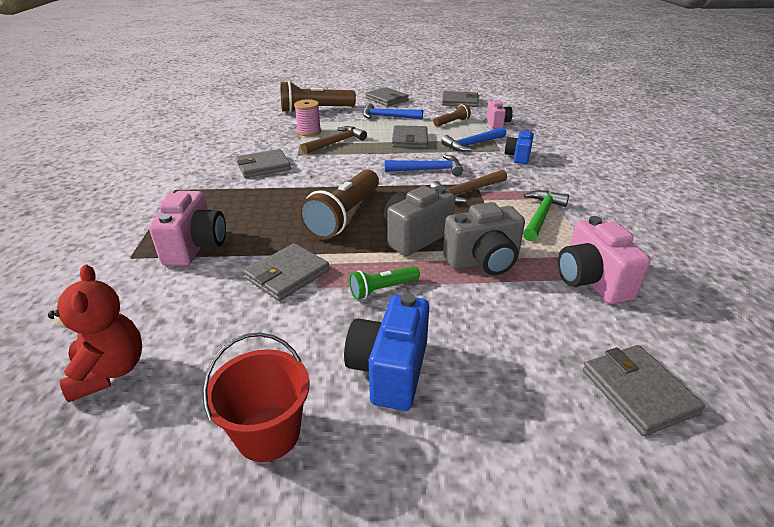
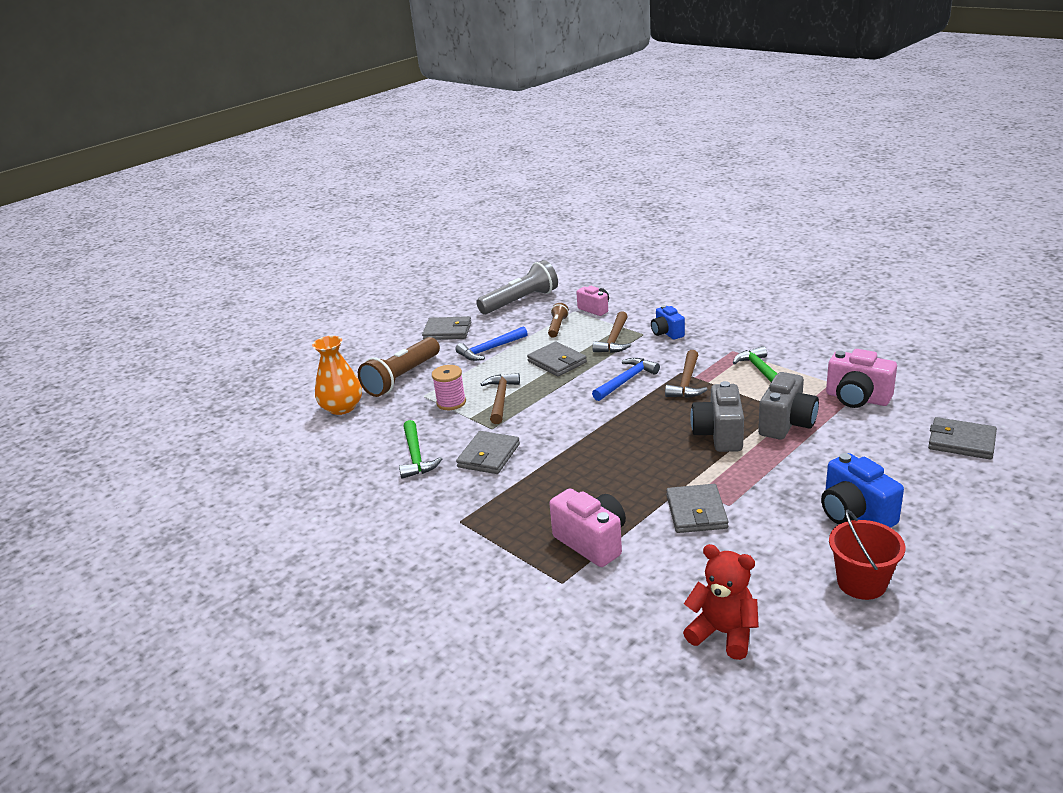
camera: 40 degrees left, 5 degrees down
(234, 147) = (416, 456): none -> green hammer
(260, 110) = (342, 407): none -> orange vase
(344, 216) = (644, 452): brown flashlight -> none
(382, 289) = (767, 479): green flashlight -> none
(459, 101) = (520, 301): grey wallet -> grey flashlight
(472, 144) = (614, 340): blue hammer -> brown hammer

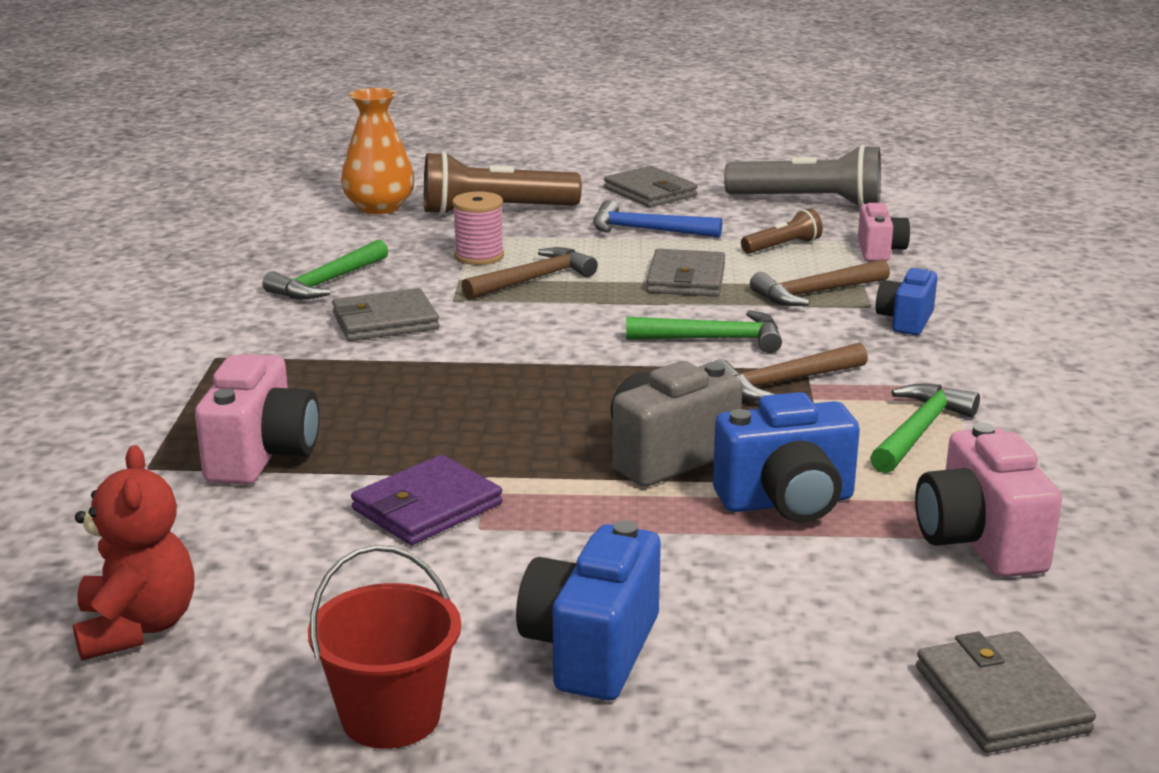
camera: 45 degrees right, 5 degrees down
(626, 380) = (713, 339): blue hammer -> green hammer
(696, 512) = (427, 507): grey wallet -> purple wallet
(786, 424) = (787, 502): grey camera -> blue camera

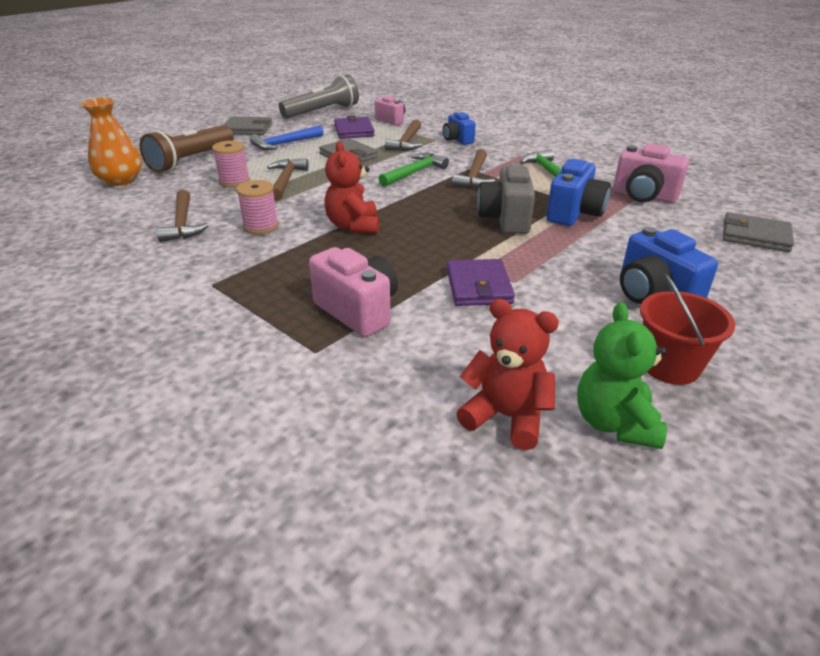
camera: 50 degrees left, 10 degrees up
(198, 708) = (614, 423): none -> green teddy bear
(327, 282) = (183, 224): green hammer -> brown hammer
(385, 321) = (261, 226): grey wallet -> pink spool
(472, 368) = (353, 226): none -> red teddy bear
(782, 246) = (354, 131): brown flashlight -> purple wallet

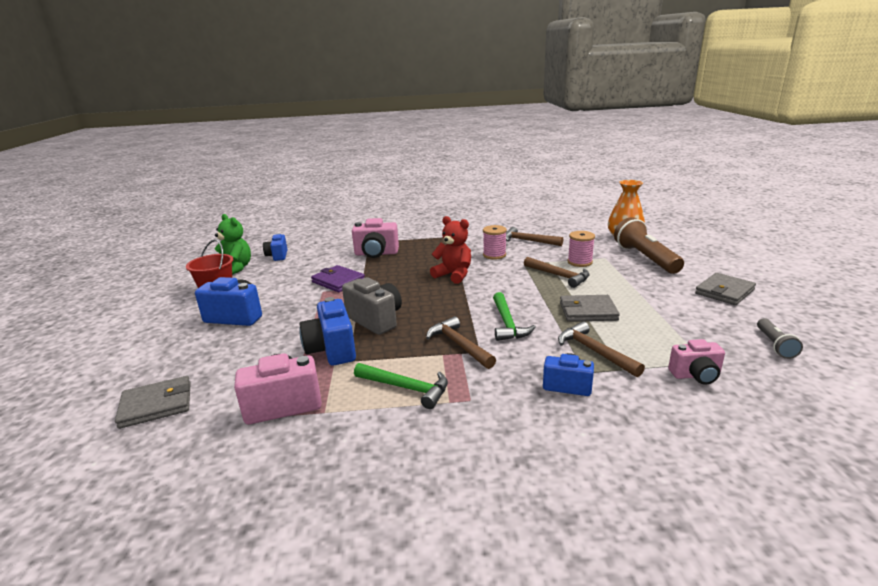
camera: 135 degrees right, 10 degrees down
(285, 144) = (655, 296): blue hammer -> none
(323, 112) = (774, 345): grey flashlight -> grey flashlight, size x0.51
(354, 131) = (669, 338): purple wallet -> none
(506, 417) = (277, 256): red teddy bear -> blue camera

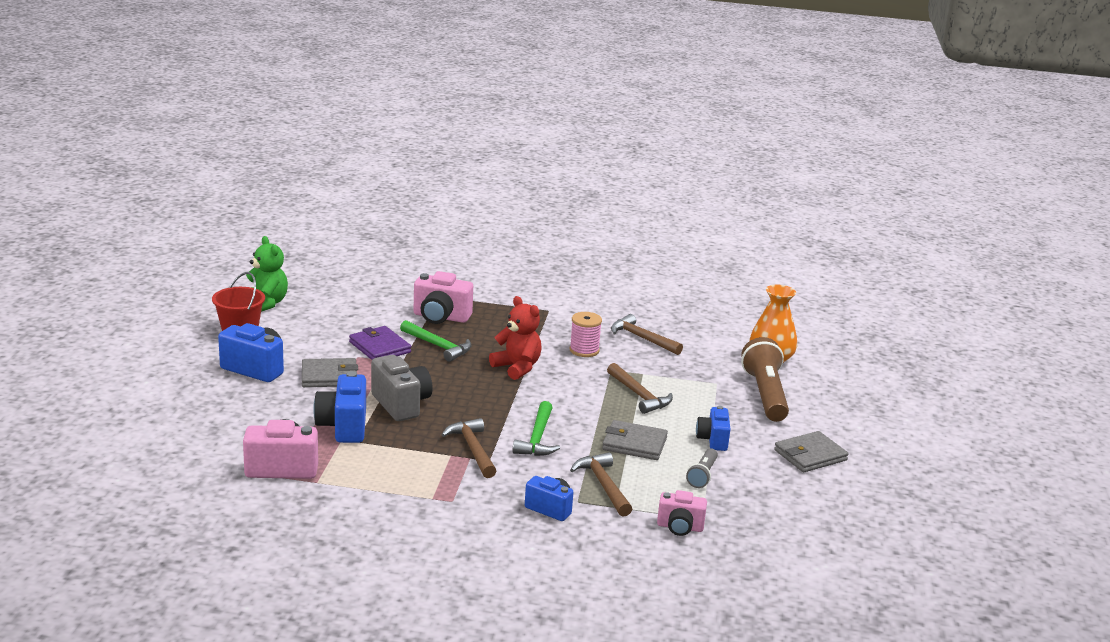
camera: 10 degrees right, 0 degrees up
(156, 405) = (169, 443): grey wallet -> grey wallet (329, 376)
(277, 256) = (319, 295): blue camera -> blue camera (713, 440)
(406, 388) = (399, 478): green hammer -> green hammer (438, 346)
(579, 262) = (680, 382): pink spool -> none
(774, 345) = (792, 519): grey flashlight -> grey flashlight (702, 475)

